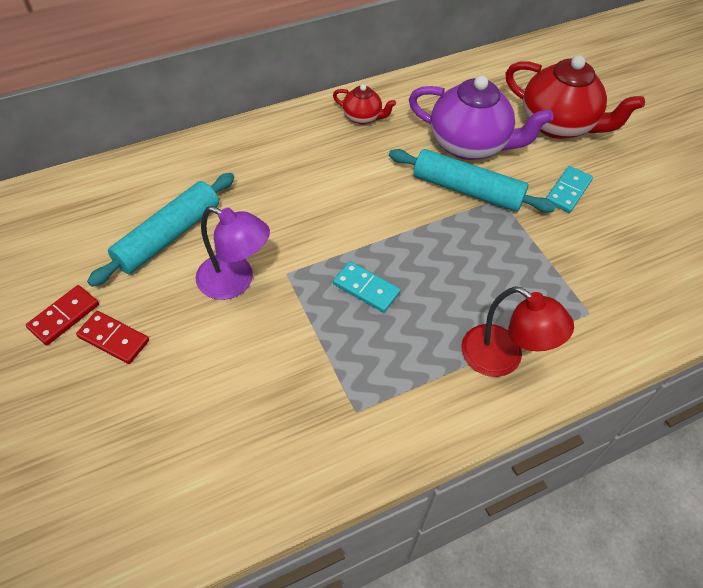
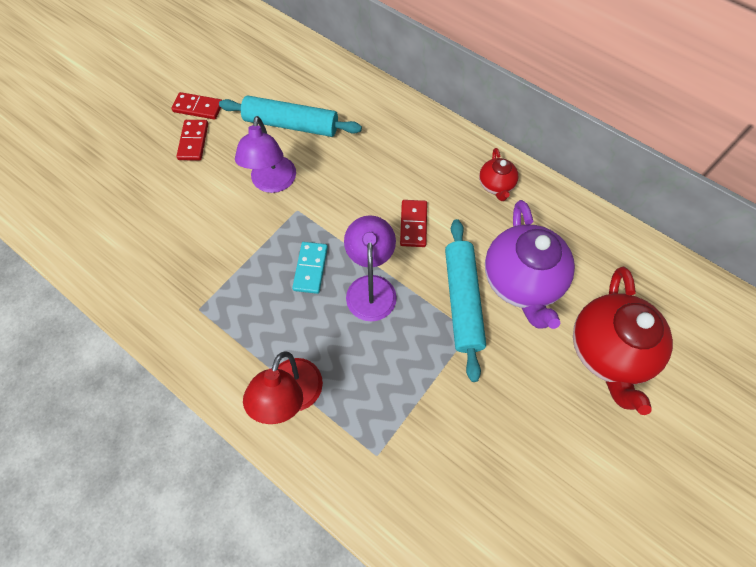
camera: 65 degrees right, 10 degrees up
(366, 189) = (413, 224): none -> red domino
(416, 248) = (371, 287): none -> purple lamp
(568, 191) = (518, 390): turquoise domino -> none

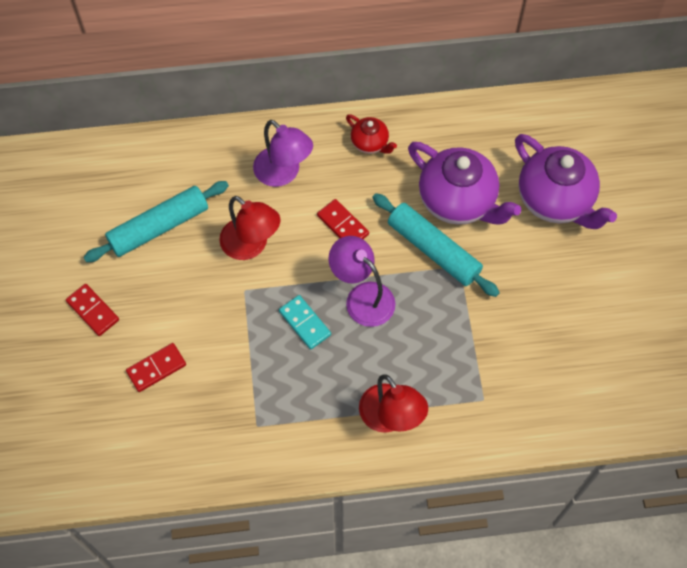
camera: 45 degrees left, 0 degrees up
(198, 107) = (60, 280): red domino -> red domino (156, 368)
(272, 183) = (200, 286): purple lamp -> purple lamp (283, 173)
(335, 185) = (251, 245): none -> red lamp
(608, 351) = (555, 200): red teapot -> purple teapot

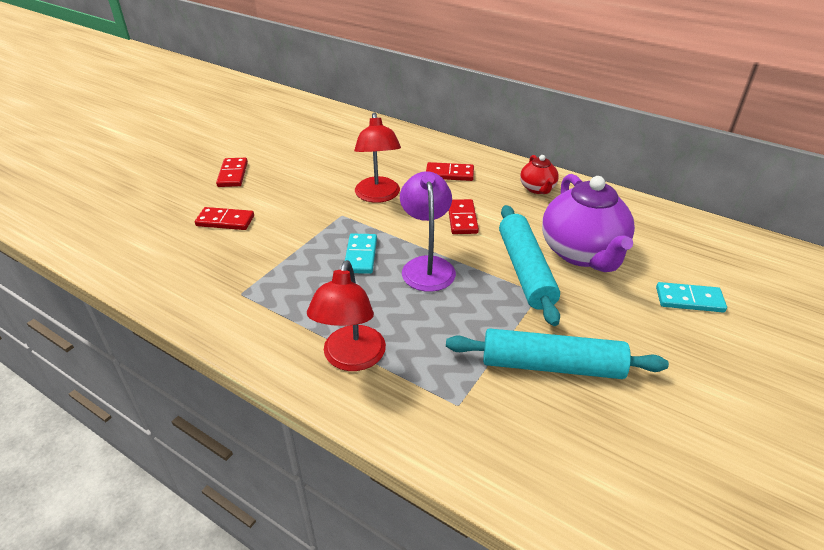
camera: 40 degrees right, 25 degrees down
(159, 227) = (330, 159): turquoise rolling pin -> turquoise rolling pin (552, 365)
(283, 173) = (449, 174): purple lamp -> red domino
(555, 200) = (689, 299): purple teapot -> turquoise domino

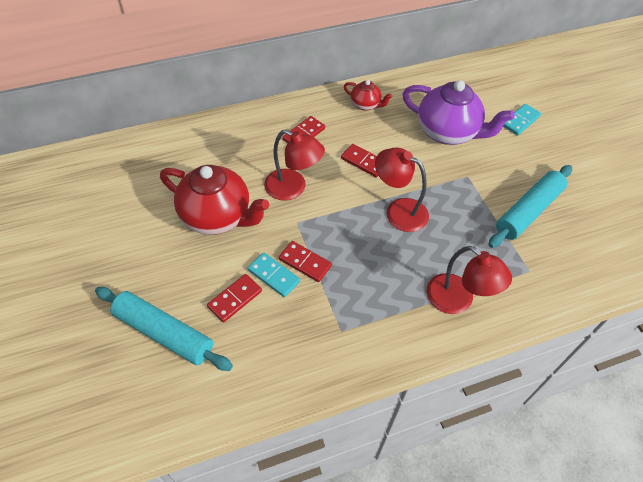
camera: 55 degrees left, 15 degrees up
(233, 174) = (164, 261): red domino -> red domino (305, 262)
(303, 176) = (217, 217): none -> red teapot
(361, 255) = (357, 238): turquoise domino -> turquoise domino (274, 276)
(427, 266) = (398, 211): purple lamp -> red lamp
(525, 271) = (443, 168): turquoise rolling pin -> turquoise rolling pin (164, 333)

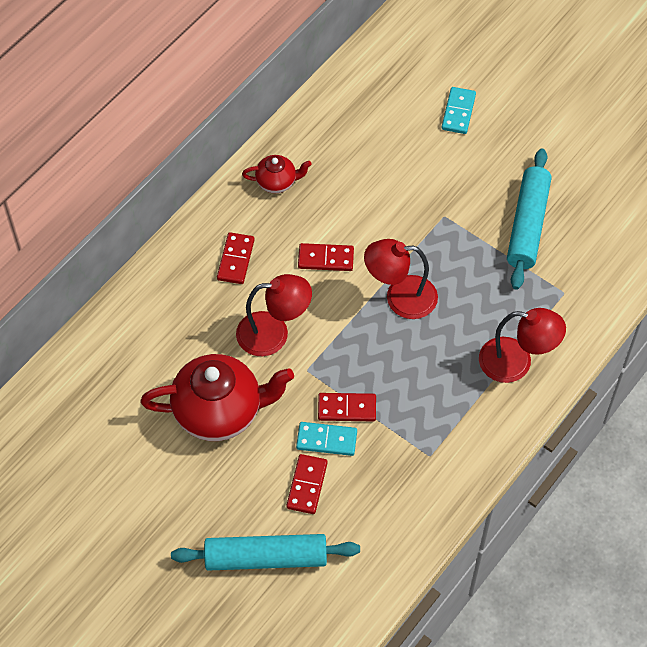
camera: 30 degrees left, 5 degrees up
(448, 132) = (390, 170): purple teapot -> none

